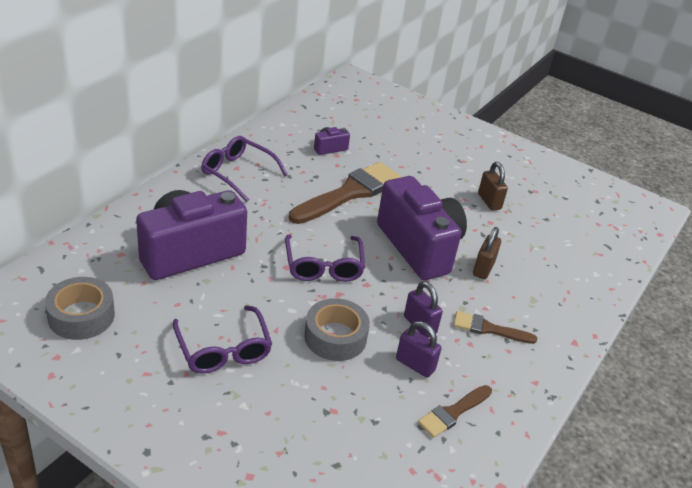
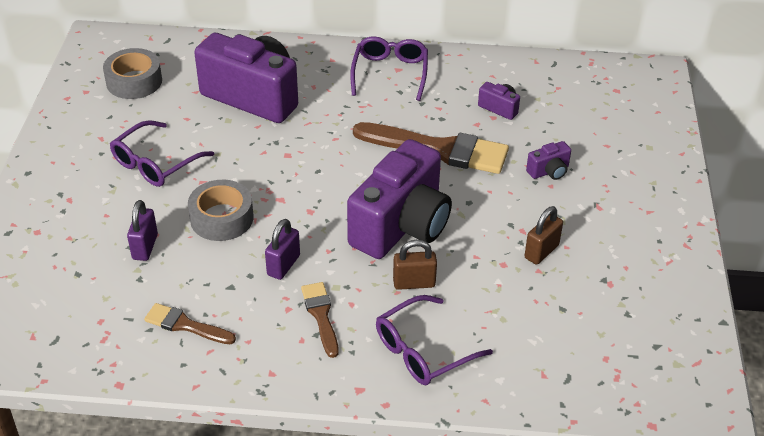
camera: 65 degrees right, 5 degrees up
(323, 266) = (309, 176): purple glasses -> purple glasses (422, 351)
(414, 161) = (549, 171): none -> purple camera
(415, 365) = (227, 280): purple padlock -> purple padlock (145, 247)

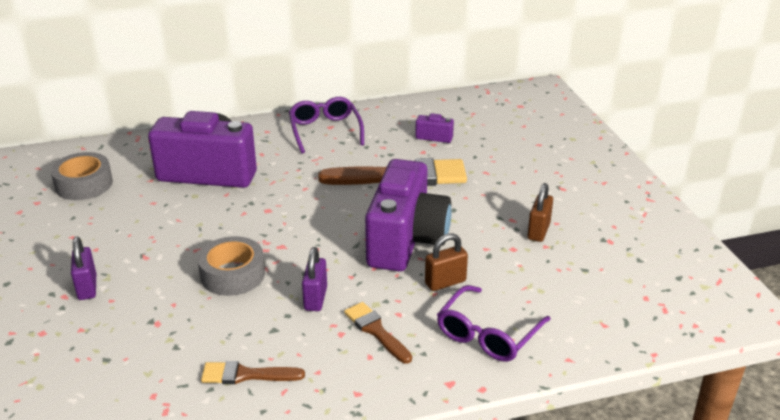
camera: 20 degrees left, 10 degrees down
(145, 247) = (167, 317): purple padlock -> purple padlock (87, 287)
(155, 163) = (140, 245): purple glasses -> none
(549, 171) = (505, 172): purple camera -> none

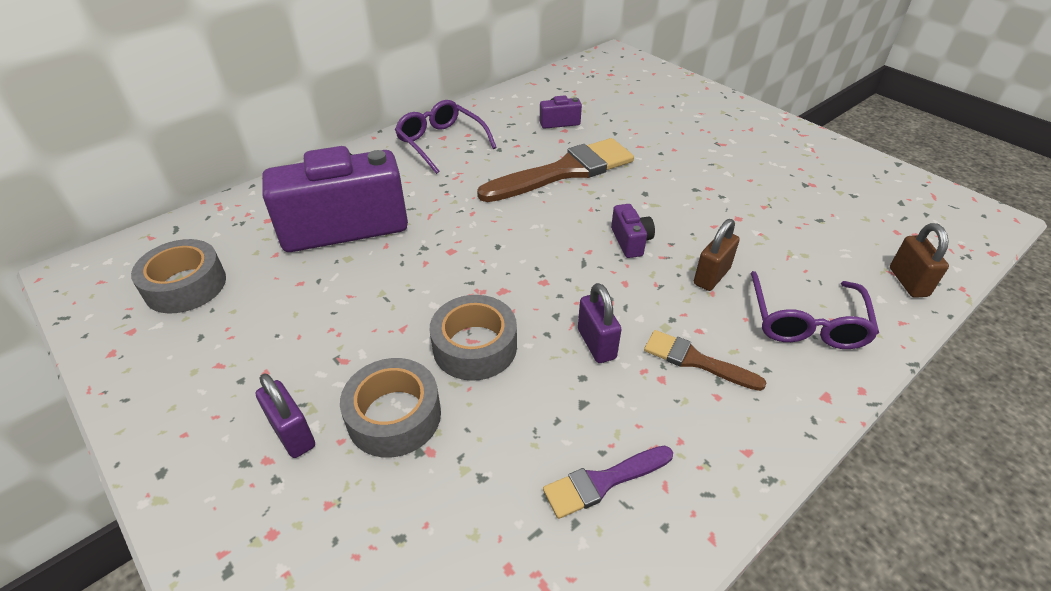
camera: 25 degrees left, 10 degrees up
(151, 297) = (394, 416): none -> grey tape
(246, 375) = (603, 482): brown brush -> purple brush
(406, 241) = (630, 241): purple camera -> purple camera, size x0.40
(538, 231) = (743, 193): brown padlock -> brown padlock (908, 282)

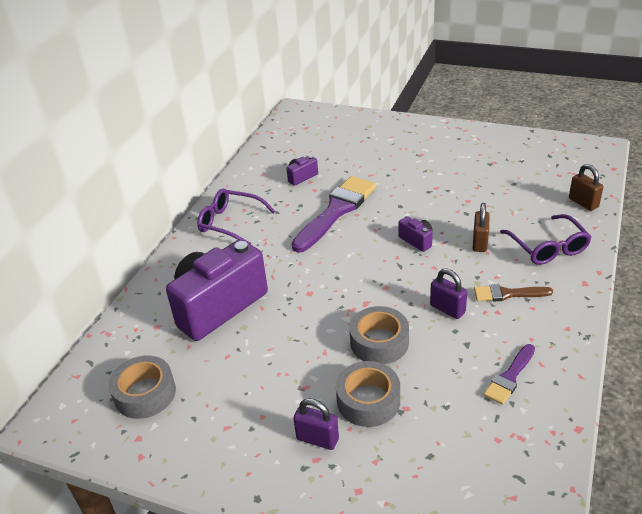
camera: 25 degrees left, 5 degrees down
(564, 172) = (336, 211): brown brush -> purple brush

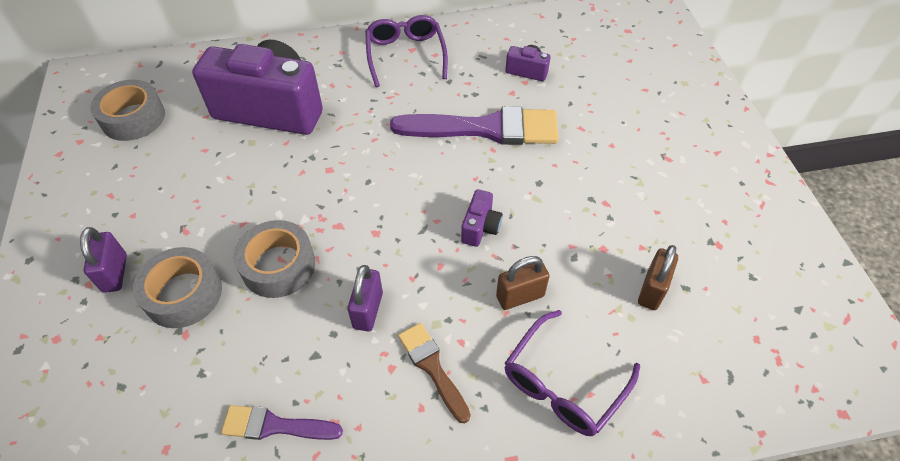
camera: 55 degrees right, 15 degrees up
(583, 203) = (708, 397): brown padlock -> brown padlock (652, 290)

